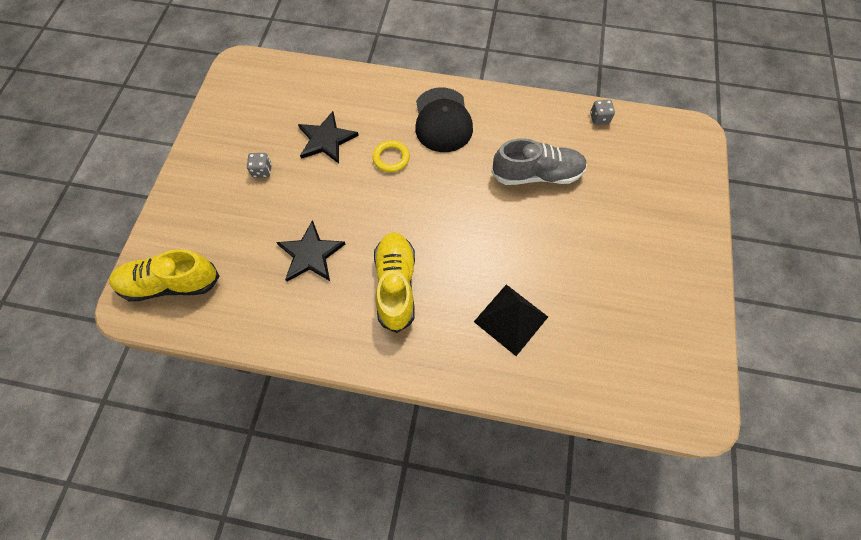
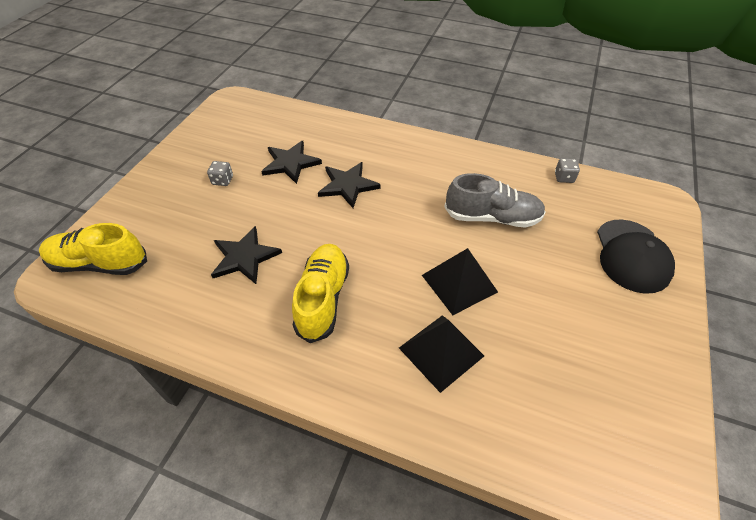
camera: 10 degrees right, 15 degrees down
(391, 158) = (348, 185): yellow ring -> black star
(442, 120) = (405, 161): black cap -> black cap (632, 256)
(516, 250) = (459, 283): none -> black pyramid

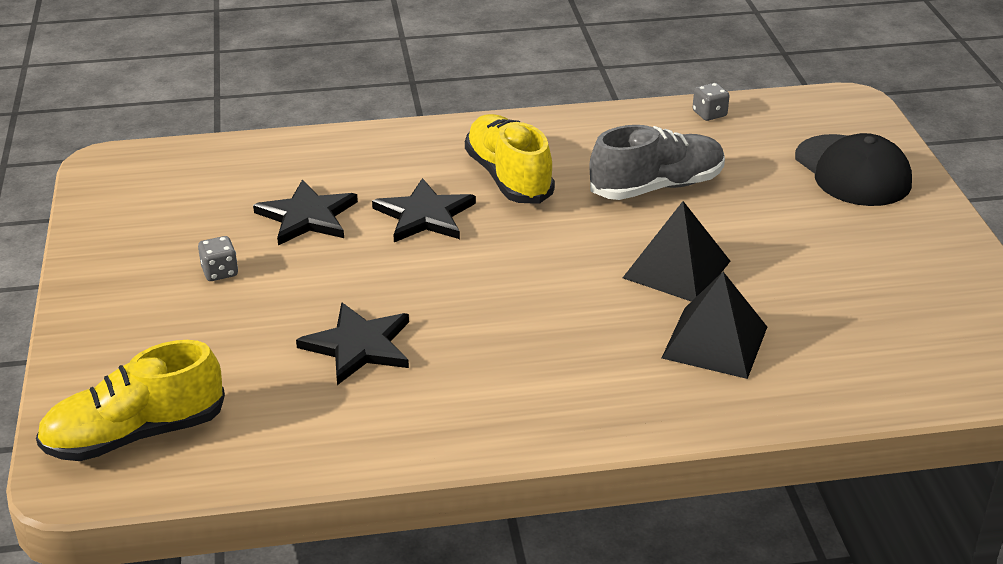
camera: 30 degrees left, 15 degrees down
(323, 298) = (517, 348): yellow shoe -> yellow shoe (508, 177)

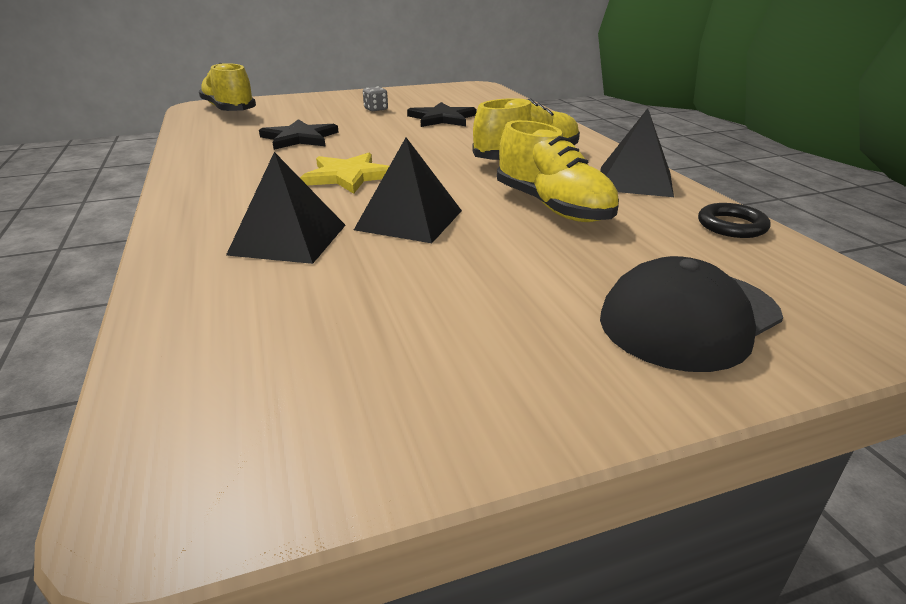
camera: 80 degrees right, 5 degrees down
(425, 215) = (458, 141): black star -> none
(539, 304) = (348, 176): none -> yellow star
(598, 131) = (635, 181): none -> black pyramid
(657, 187) = (553, 207): grey shoe -> yellow shoe
(709, 114) = (731, 225): grey dice -> black ring

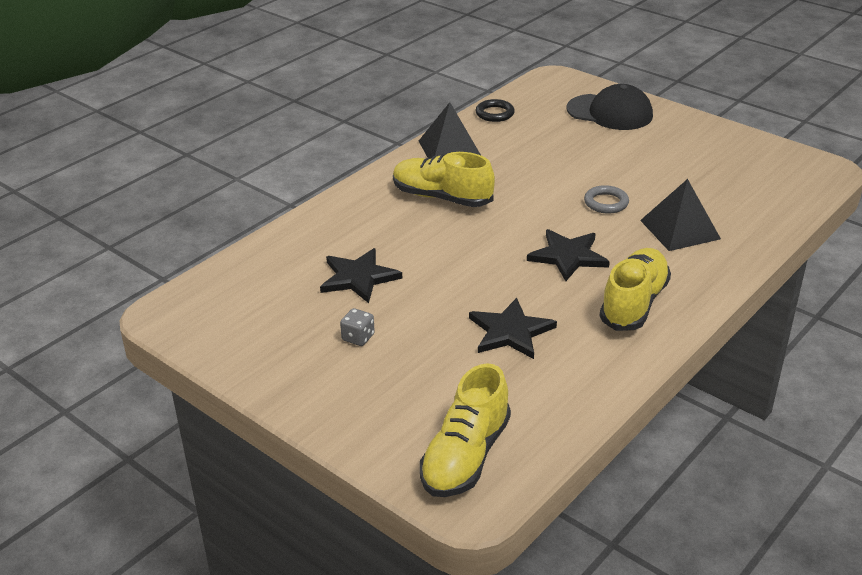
camera: 120 degrees left, 5 degrees up
(348, 176) = (568, 256): yellow star -> black star
(409, 220) = (606, 203): black pyramid -> grey ring
(553, 207) = (529, 165): yellow shoe -> yellow shoe (634, 303)

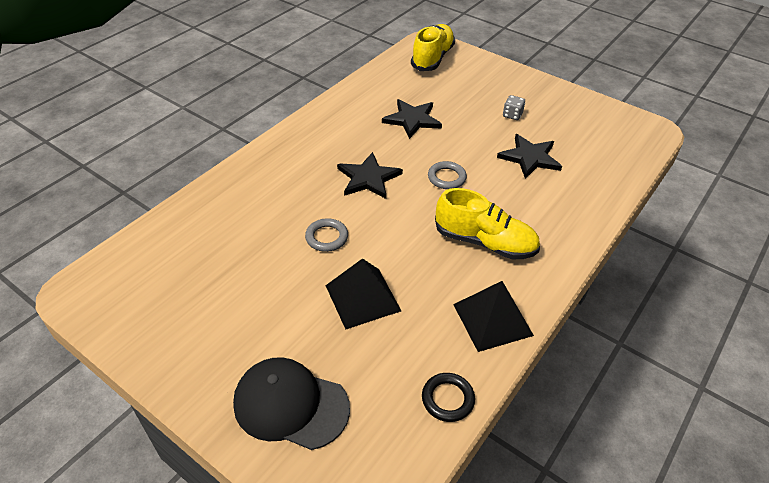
camera: 175 degrees right, 10 degrees up
(471, 256) = (446, 178): none -> grey ring
(634, 303) = (324, 139): yellow shoe -> none
(680, 229) = (267, 206): black pyramid -> black pyramid (362, 297)

